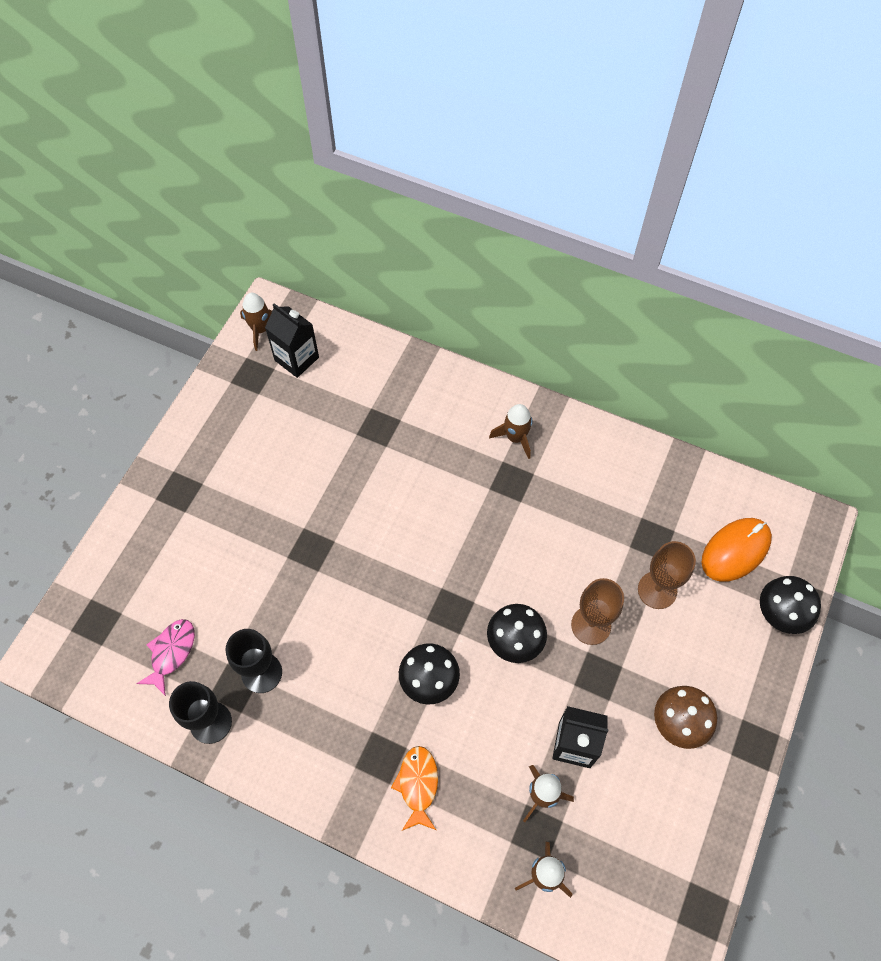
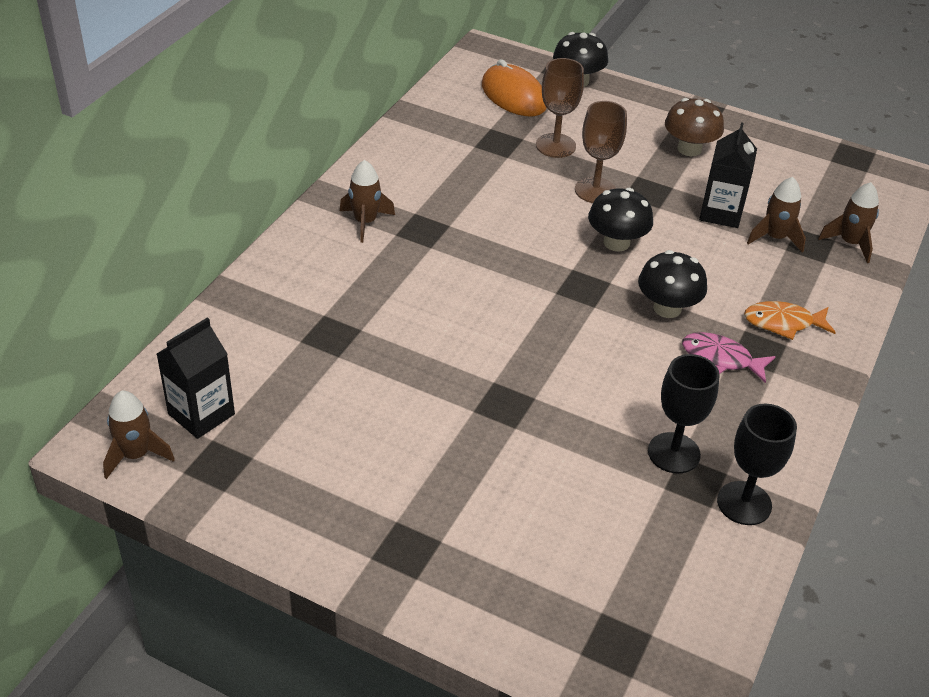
camera: 90 degrees left, 20 degrees down
(171, 653) = (656, 548): pink fish -> pink fish (721, 359)

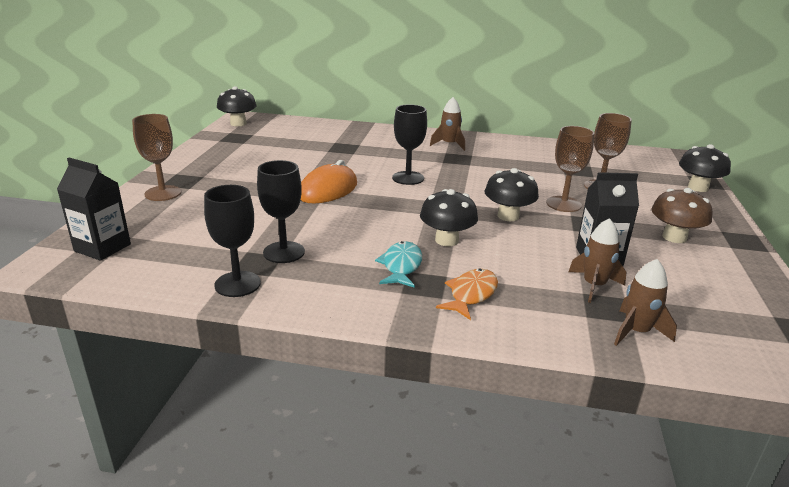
camera: 75 degrees right, 15 degrees down
(136, 455) = (238, 123): brown rocket -> black mushroom
(201, 414) = (269, 130): black carton -> black carton (102, 248)
(454, 575) = (163, 193): none -> brown goblet
(478, 295) = (408, 178): none -> black goblet
(513, 96) = (640, 169): orange mouse -> orange mouse (328, 190)
(721, 359) = (401, 266): pink fish -> turquoise fish
(783, 323) = (471, 294): orange fish -> orange fish turned 45 degrees clockwise

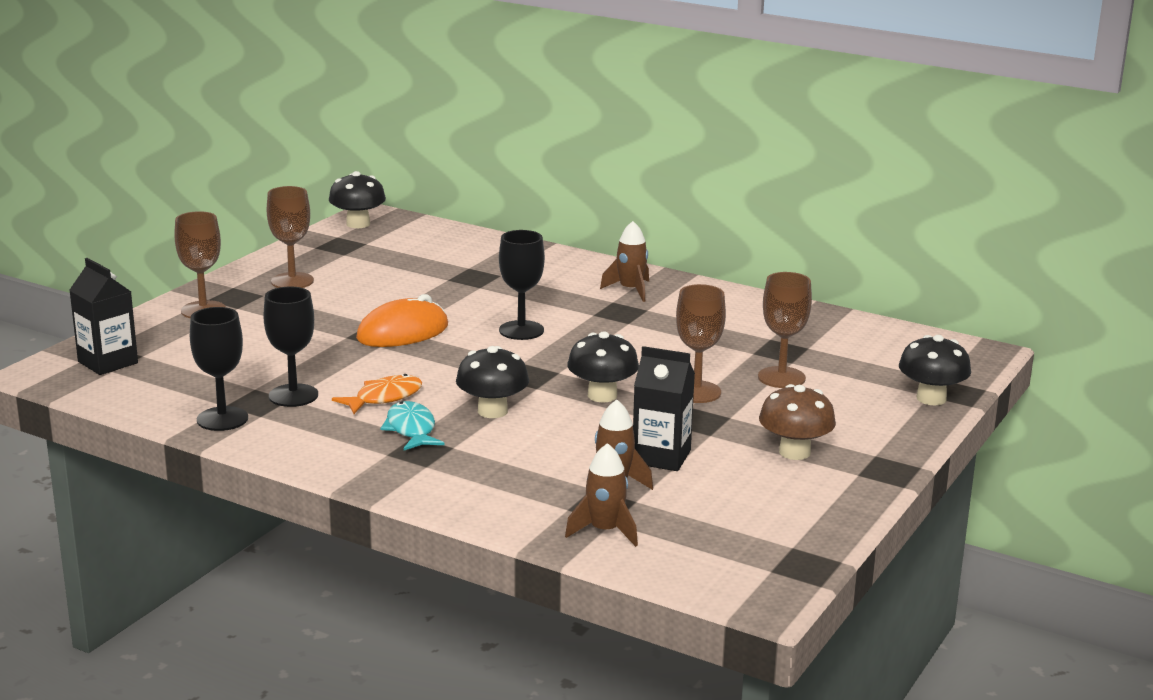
camera: 20 degrees right, 5 degrees down
(219, 164) = (292, 281): none -> brown goblet
(401, 266) = (411, 429): turquoise fish -> turquoise fish turned 45 degrees counterclockwise
(471, 294) = (461, 468): orange fish -> orange fish (384, 398)

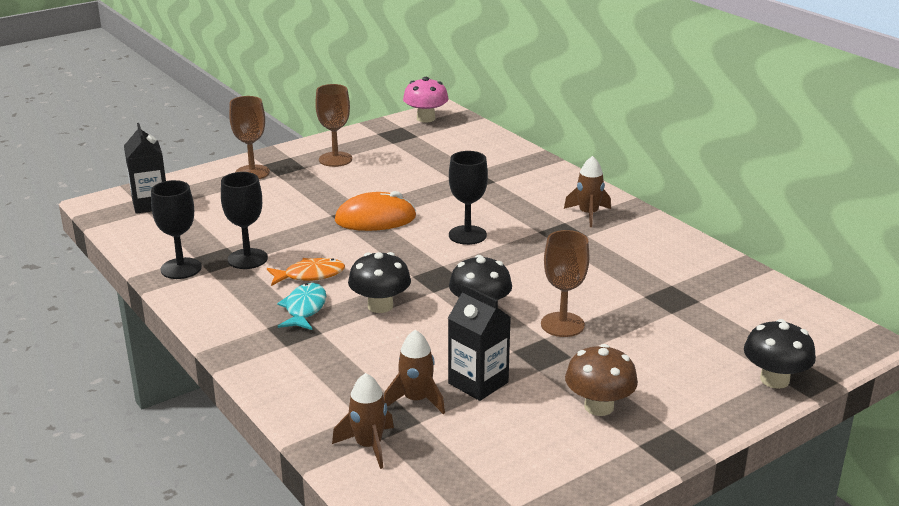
camera: 25 degrees right, 5 degrees up
(358, 224) = (426, 118): black mushroom -> pink mushroom
(781, 377) = (649, 326): brown goblet -> none

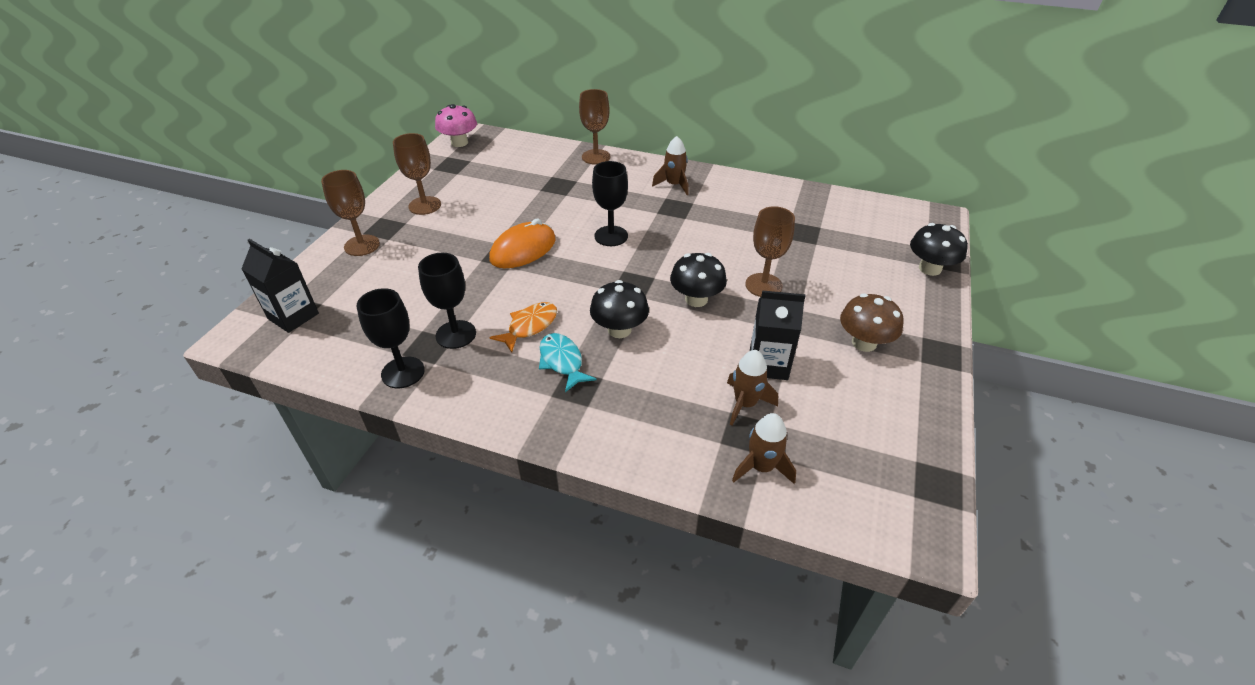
camera: 35 degrees left, 15 degrees up
(540, 167) = (596, 157): none -> brown goblet

